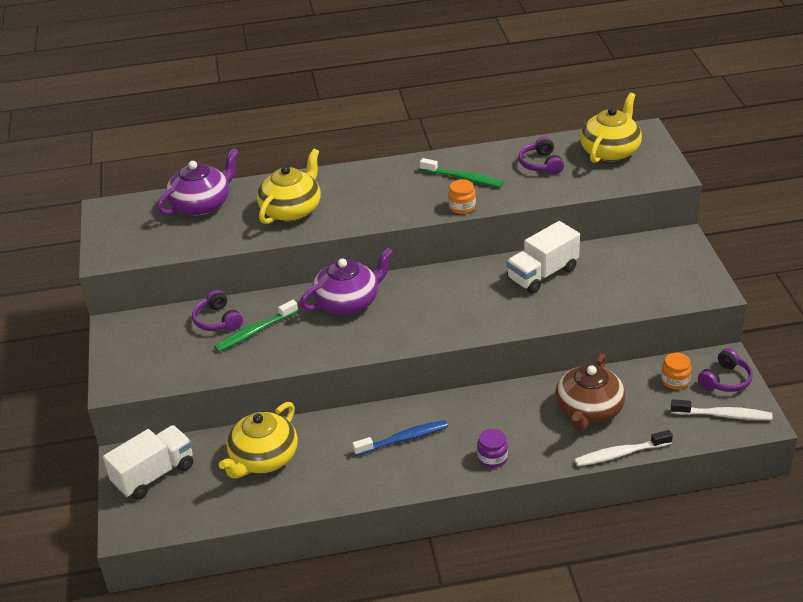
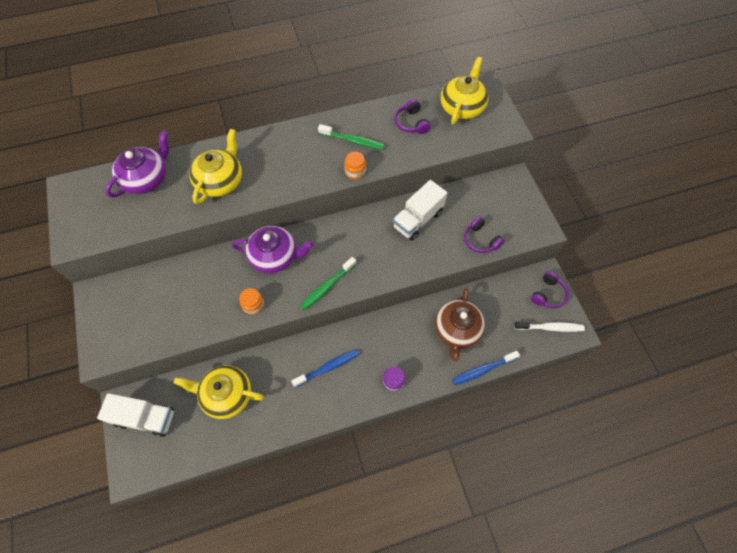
camera: 10 degrees left, 25 degrees up
(154, 474) = (145, 417): white truck -> white truck turned 60 degrees clockwise
(218, 320) = (175, 282): purple headphones -> purple headphones (480, 240)
(254, 332) = (205, 292): green toothbrush -> green toothbrush (327, 286)
(263, 458) = (226, 395): yellow teapot -> yellow teapot turned 75 degrees clockwise
(348, 302) = (275, 256): purple teapot -> purple teapot turned 45 degrees clockwise
(620, 454) = (482, 370): white toothbrush -> blue toothbrush
(675, 381) = (514, 297): orange jar -> orange jar (253, 305)

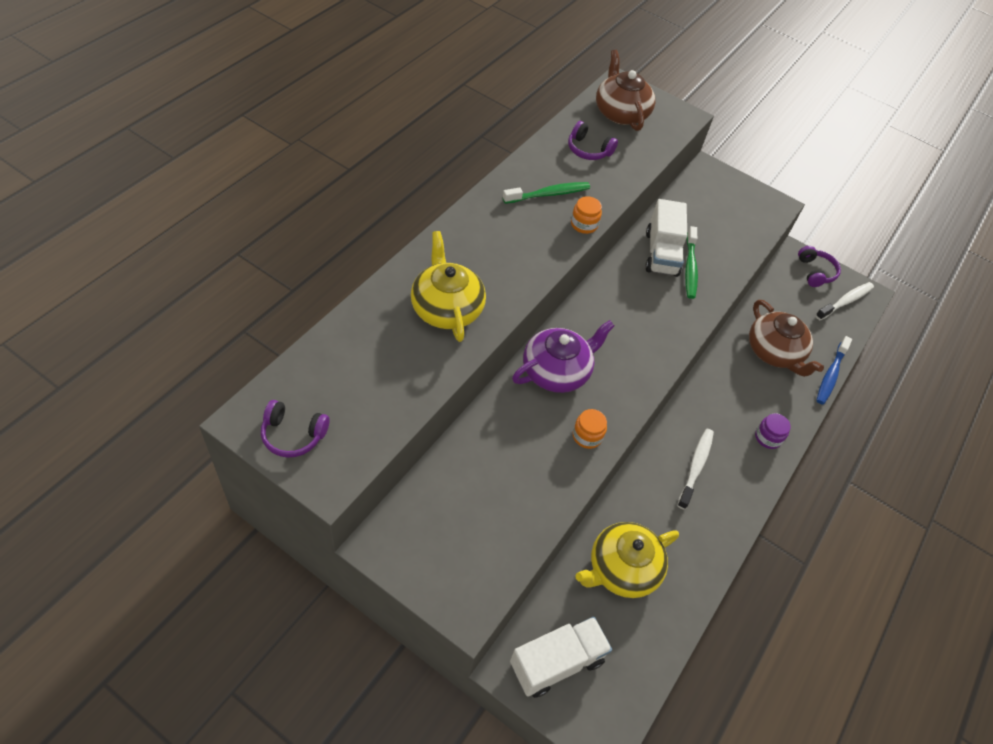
camera: 45 degrees left, 10 degrees down
(146, 179) = (349, 353): purple teapot -> none
(327, 286) = (643, 370): green toothbrush -> green toothbrush (690, 268)
(328, 367) = (696, 467): blue toothbrush -> white toothbrush
(462, 107) = (620, 113): yellow teapot -> brown teapot
(480, 240) = (736, 243): purple headphones -> purple headphones (293, 435)

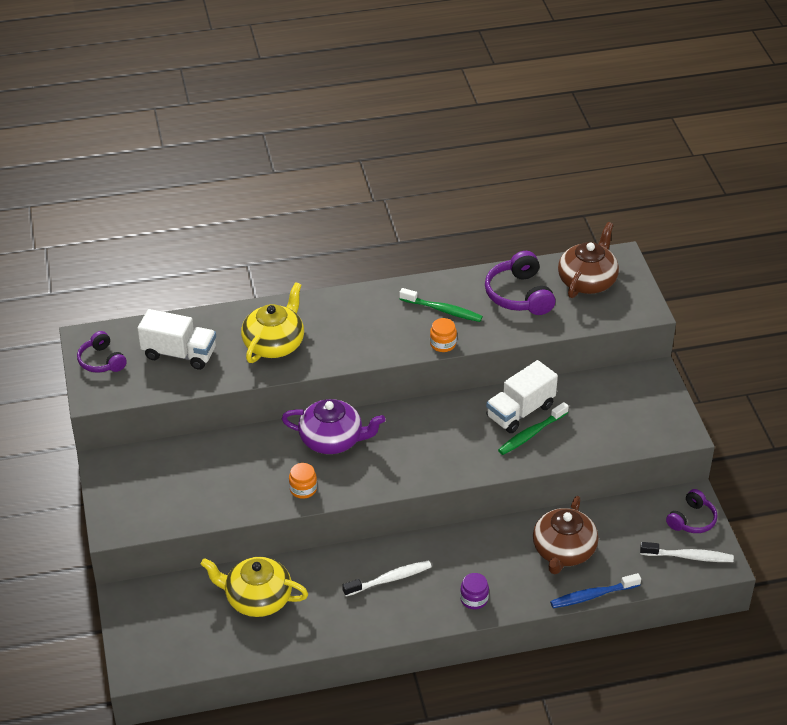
camera: 50 degrees right, 10 degrees down
(556, 662) = (154, 615): white truck -> white truck (179, 353)
(588, 150) = (519, 295): purple headphones -> purple headphones, size x1.56

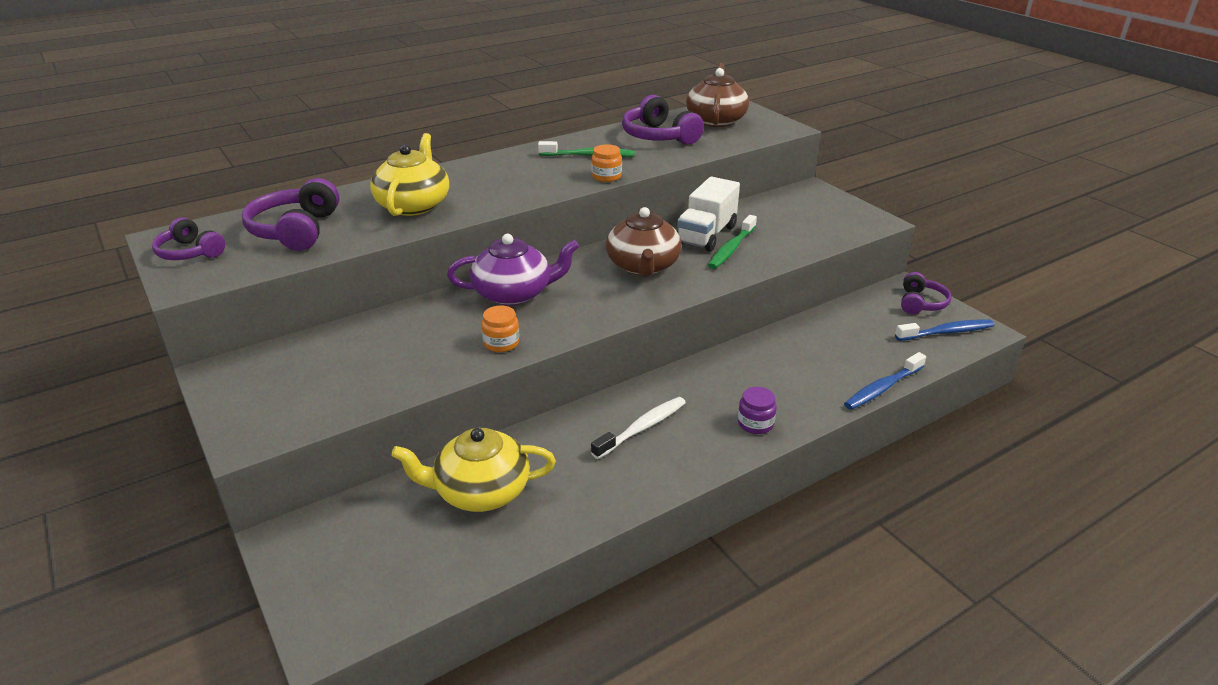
camera: 20 degrees left, 10 degrees down
(179, 353) = (296, 230): white truck -> purple headphones
(563, 551) = (818, 356): brown teapot -> brown teapot (643, 266)
(689, 557) = (947, 332): white toothbrush -> blue toothbrush

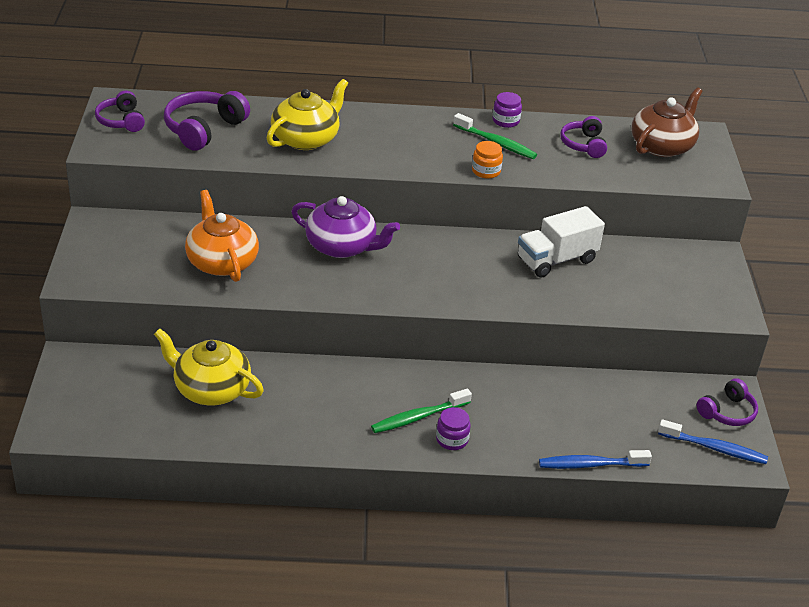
camera: 30 degrees right, 5 degrees up
(406, 352) = (222, 262): none -> orange teapot
(501, 343) = (292, 284): orange jar -> none
(577, 140) = (505, 121): none -> purple jar
(642, 428) = (364, 400): white toothbrush -> none
(643, 266) = (468, 266): brown teapot -> none
(659, 136) = (583, 145): purple headphones -> purple headphones, size x0.64
(731, 249) = (562, 282): green toothbrush -> green toothbrush (418, 417)

